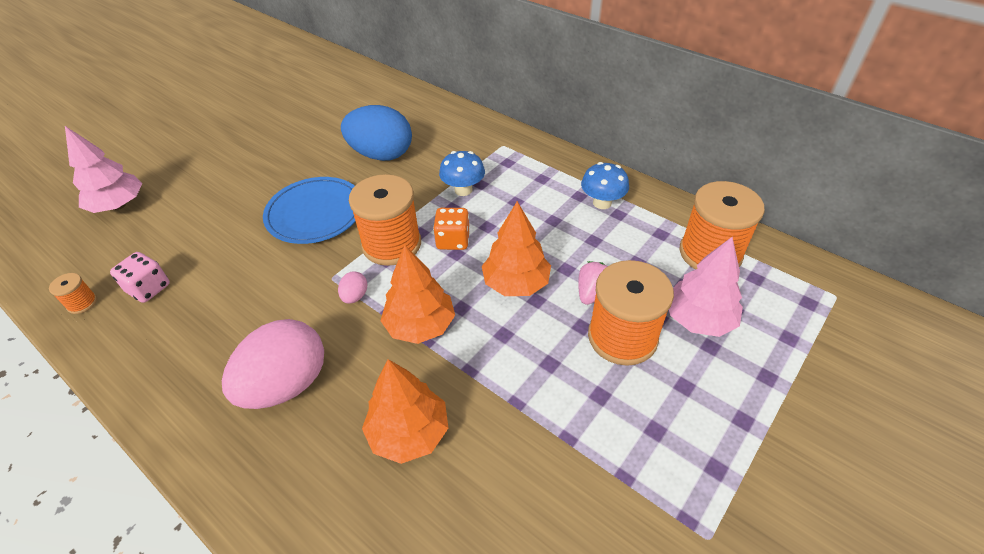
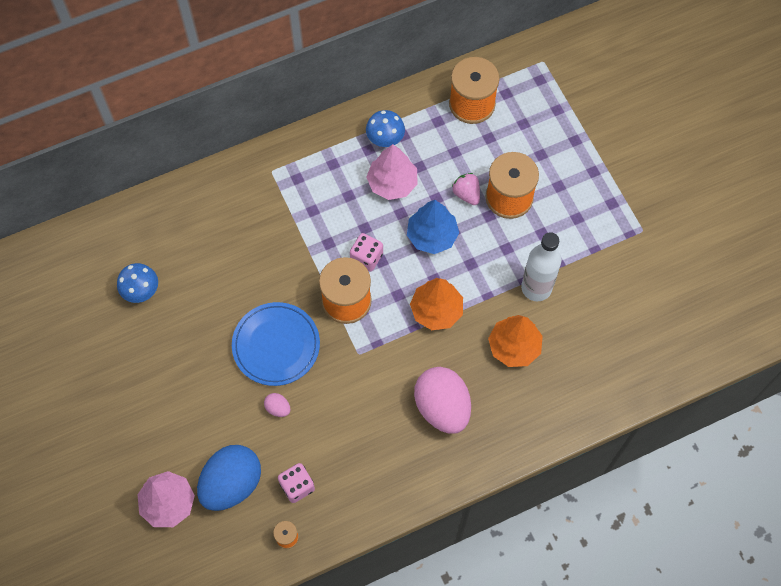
camera: 65 degrees left, 20 degrees up
(355, 296) = (386, 343): pink egg -> pink egg (278, 408)
(381, 155) = (225, 270): blue egg -> blue egg (232, 484)
(453, 240) = (366, 257): orange dice -> pink dice
(463, 190) = (312, 226): blue mushroom -> blue mushroom (141, 291)
(514, 423) = (536, 288): none -> white bottle
(516, 283) = (432, 236): orange tree -> blue tree
(698, 319) = (519, 147): pink tree -> pink tree (392, 183)

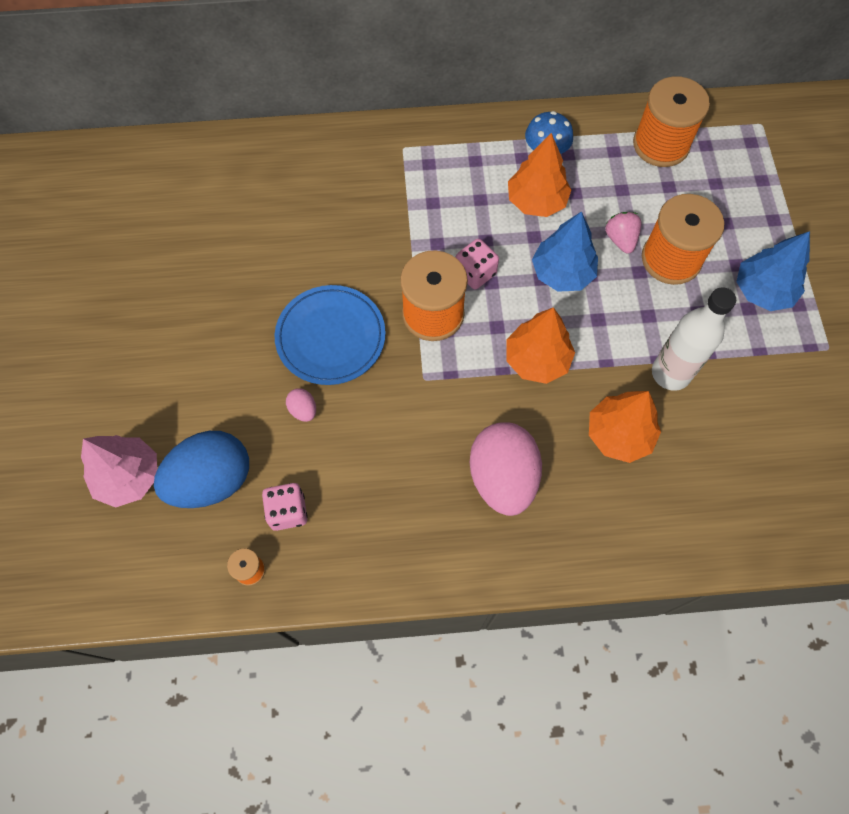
camera: 20 degrees right, 0 degrees up
(141, 291) = (205, 228): blue mushroom -> none
(392, 183) = (536, 201): pink tree -> orange tree
(583, 201) = (762, 291): none -> blue tree

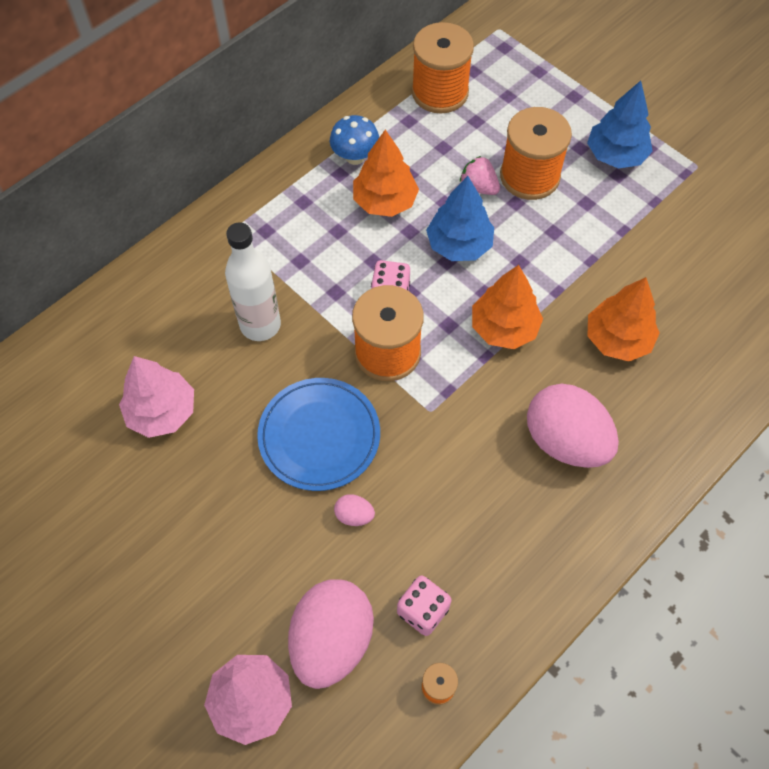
camera: 40 degrees left, 5 degrees down
(212, 480) = (332, 640): blue egg -> pink egg
(245, 242) = (162, 412): none -> pink tree
(670, 373) = (610, 264): white bottle -> white bottle (260, 325)

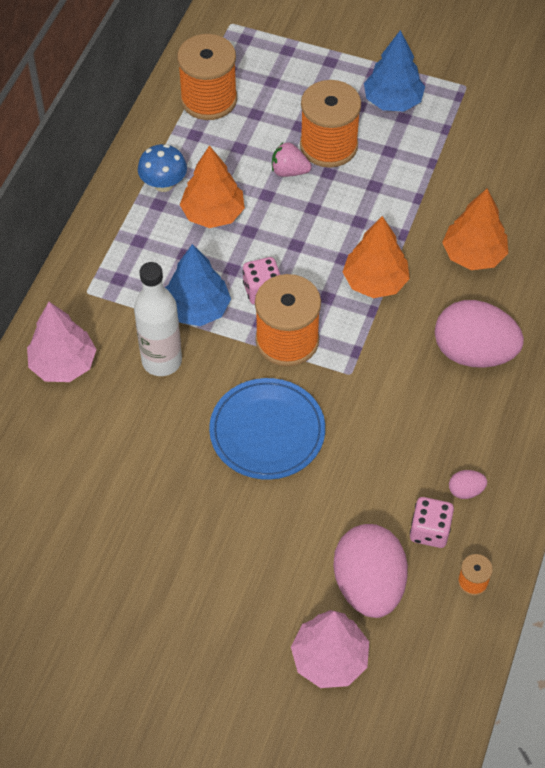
camera: 25 degrees left, 5 degrees down
(162, 412) = (116, 468): pink tree -> pink tree (63, 364)
(354, 515) = (333, 482): pink egg -> pink egg (465, 490)
(459, 245) = (299, 227): blue tree -> blue tree (197, 309)

